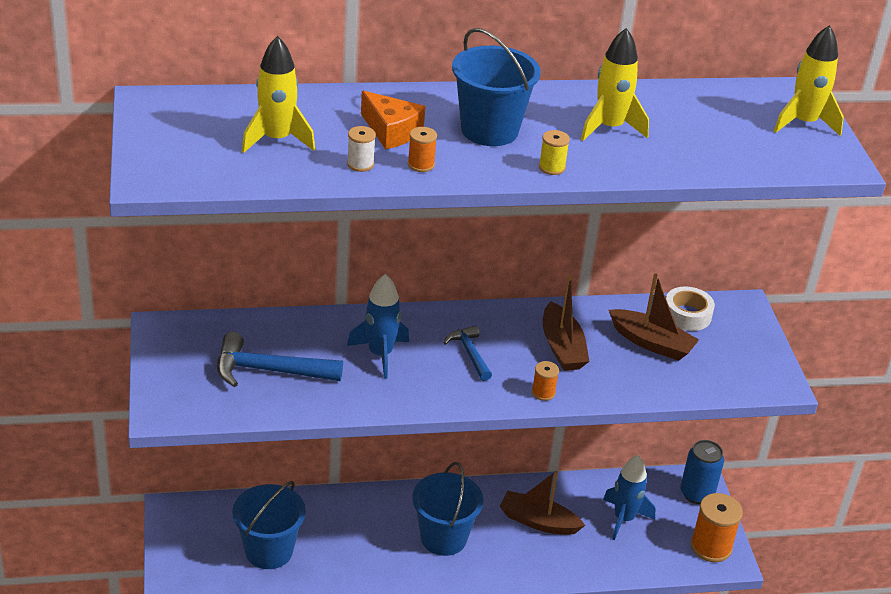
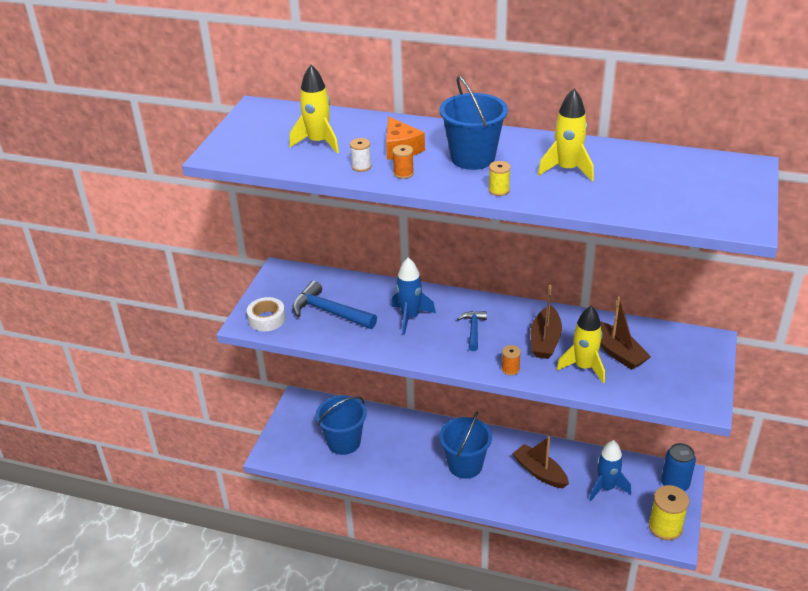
camera: 30 degrees right, 0 degrees up
(687, 315) = (659, 338): white tape -> white tape (267, 319)
(711, 547) = (665, 527): orange spool -> yellow spool
(803, 123) = (736, 190): yellow rocket -> yellow rocket (584, 367)

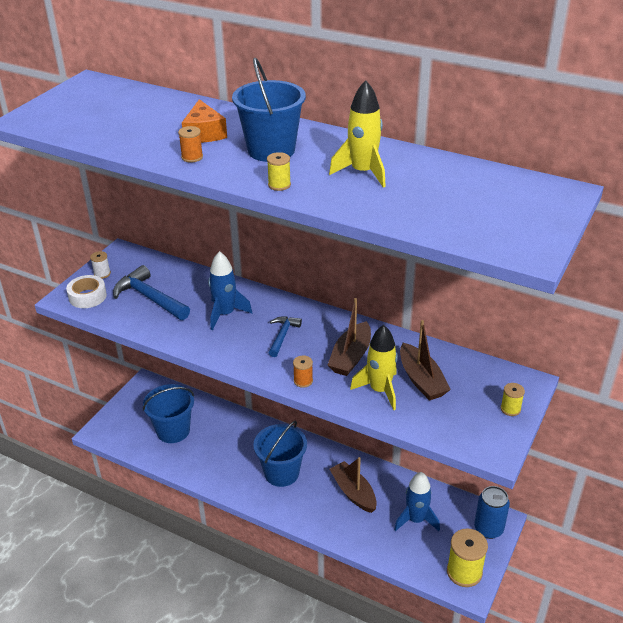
camera: 10 degrees right, 0 degrees up
(318, 142) = (127, 119): yellow rocket -> none
(361, 166) = (154, 146): white spool -> white spool (102, 274)
(705, 366) = (510, 409): none -> yellow spool

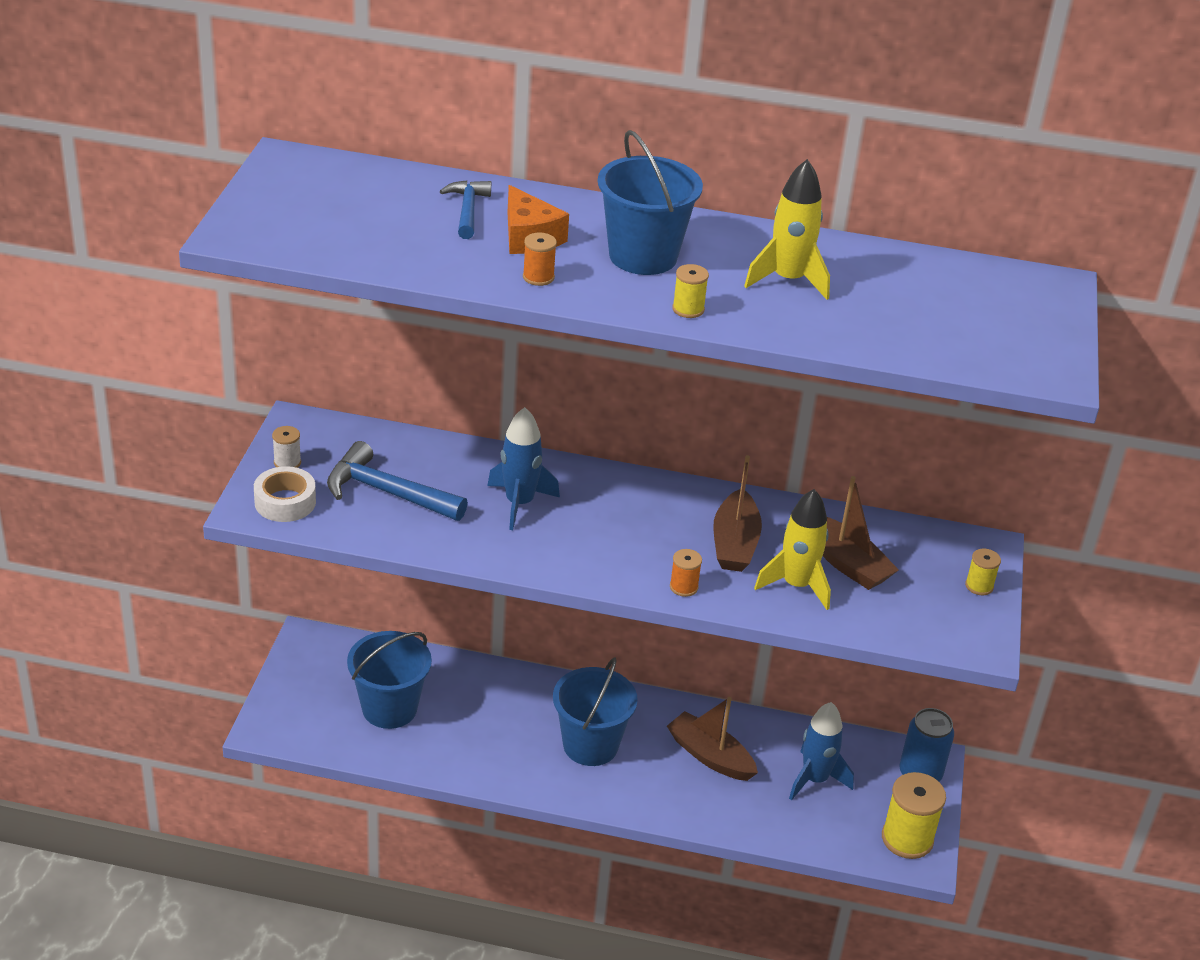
camera: 20 degrees left, 0 degrees up
(282, 335) = (622, 525): blue hammer -> blue hammer (467, 210)

